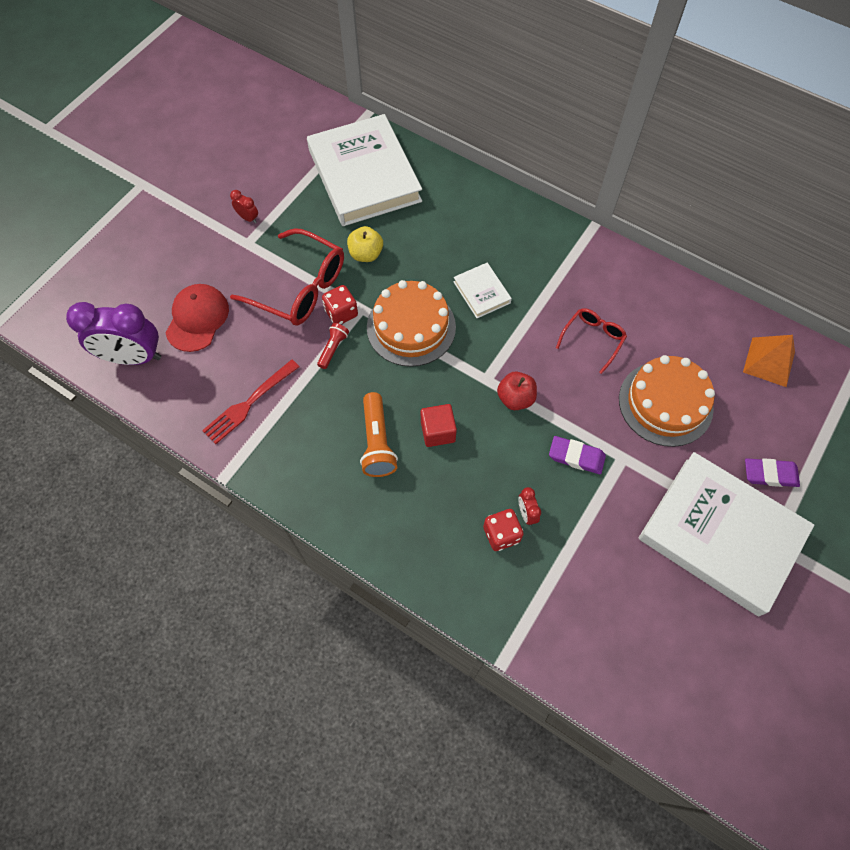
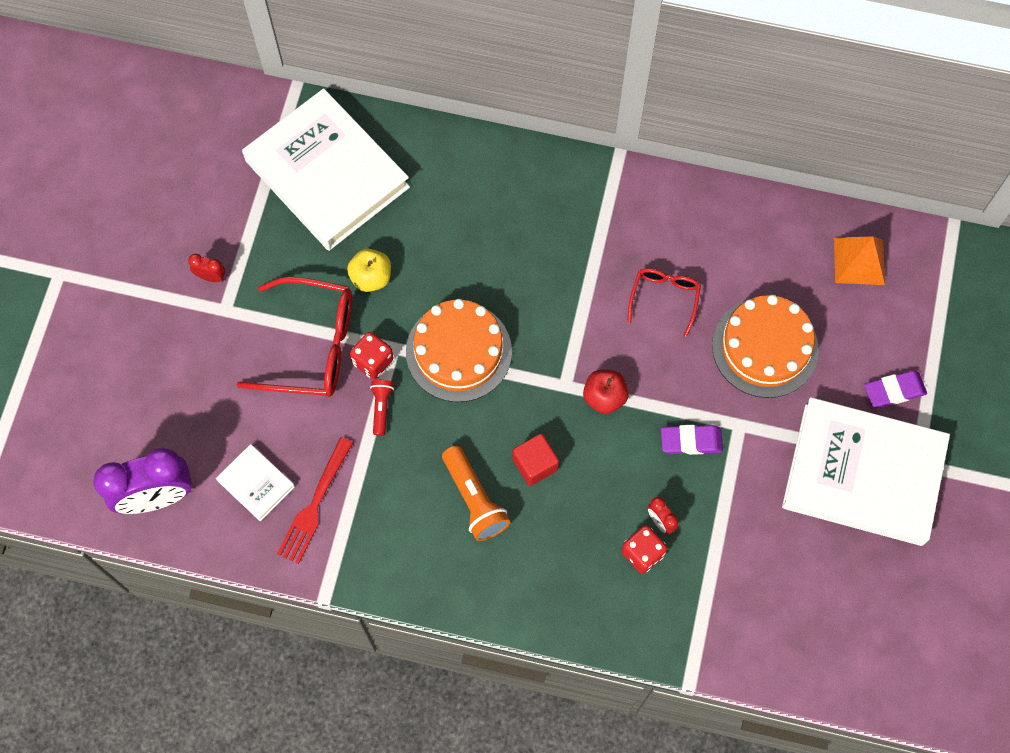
camera: 20 degrees left, 5 degrees up
(197, 319) = (209, 425): red cap -> none
(481, 292) = (522, 282): white book -> white book (256, 484)

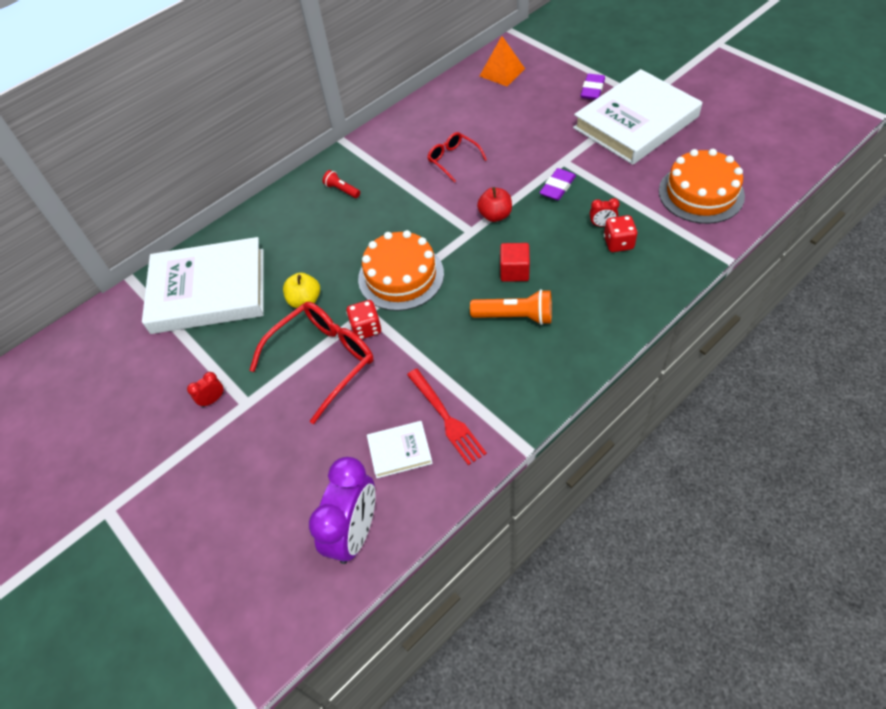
camera: 50 degrees left, 15 degrees down
(381, 407) = (404, 339): red flashlight -> red flashlight (342, 190)
(765, 347) = (522, 130): orange cake -> orange cake (701, 193)

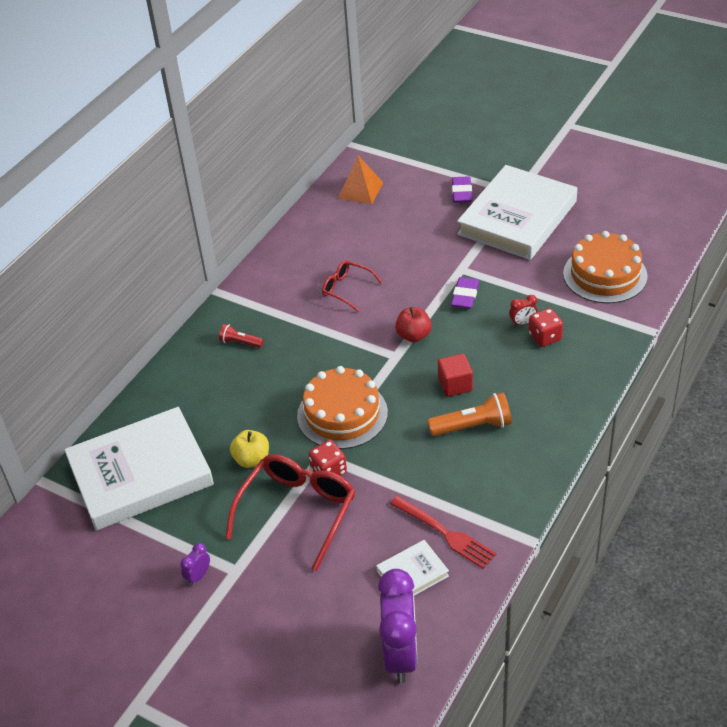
camera: 20 degrees left, 10 degrees down
(213, 400) = (198, 576): red clock -> purple clock

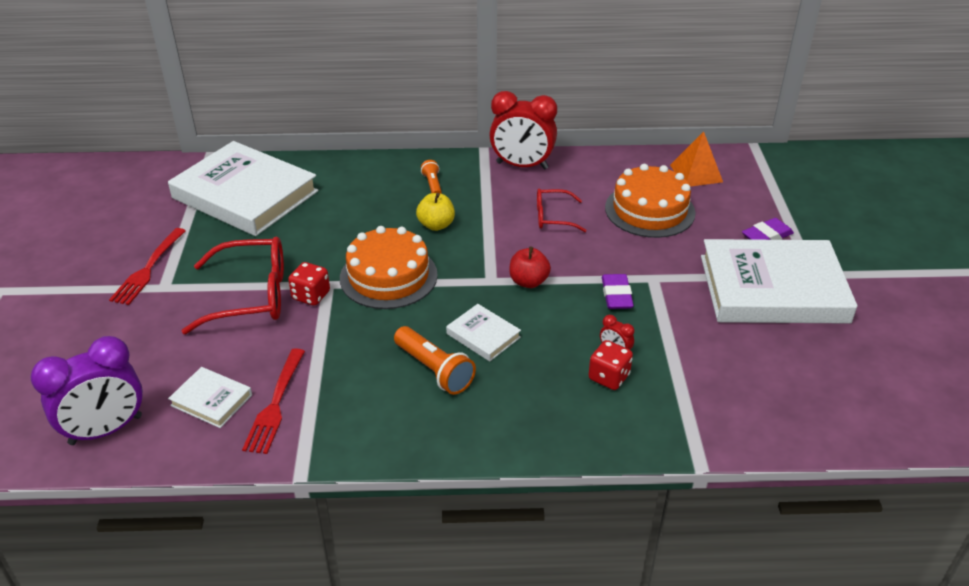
camera: 55 degrees right, 5 degrees down
(198, 576) = (148, 269): purple clock -> red fork
(240, 342) = (432, 185): red flashlight -> orange flashlight
(252, 459) = (297, 246): yellow apple -> yellow apple (436, 225)
(263, 278) = (522, 166): none -> red clock
(347, 289) = (553, 217): red glasses -> red glasses turned 90 degrees counterclockwise
(455, 385) = (483, 335): red cube -> white book
(465, 296) = (616, 295): purple eraser -> purple eraser turned 75 degrees counterclockwise
(605, 275) = (755, 391): orange cake -> orange cake (649, 210)

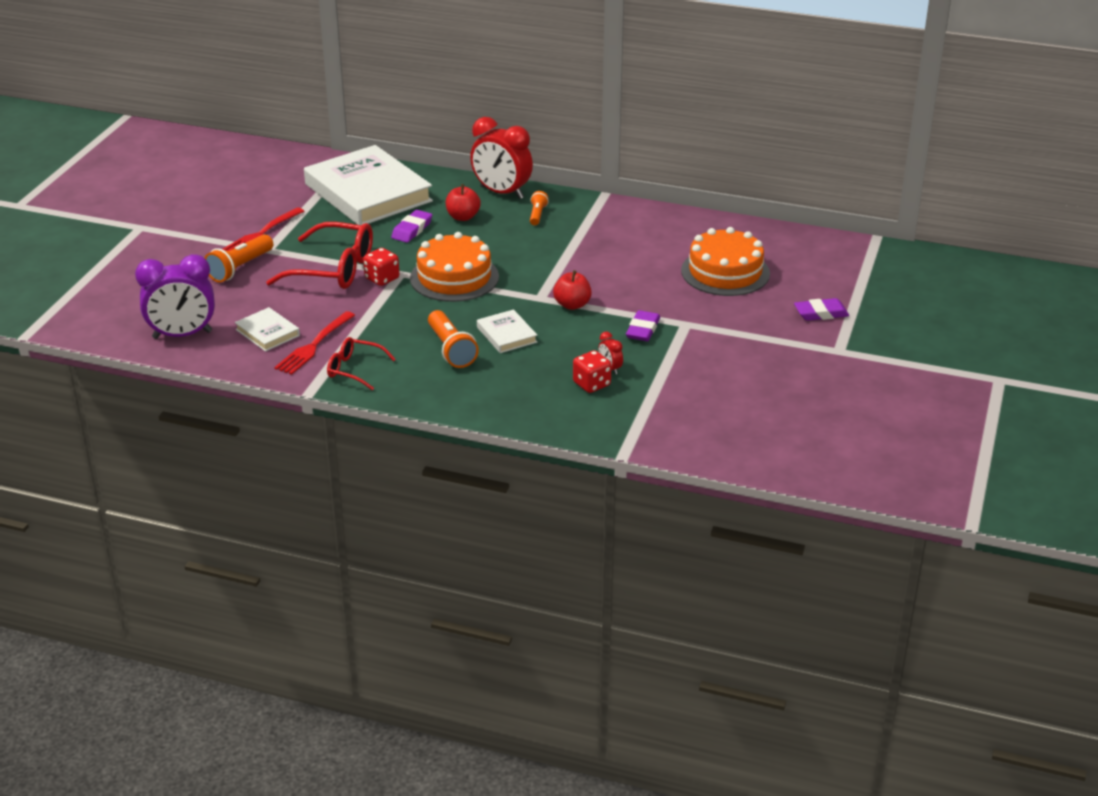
camera: 20 degrees right, 5 degrees down
(141, 319) = (239, 268): none -> orange flashlight
(313, 228) = (412, 230): none -> purple eraser
(359, 202) = (463, 217): none -> red apple
(436, 225) = (520, 247): yellow apple -> none
(522, 166) = (631, 214): red clock -> red clock (501, 193)
(553, 217) = (630, 261): red glasses -> red glasses (355, 369)
(696, 173) = (796, 250): orange pyramid -> none
(773, 289) = (790, 353): white book -> none

